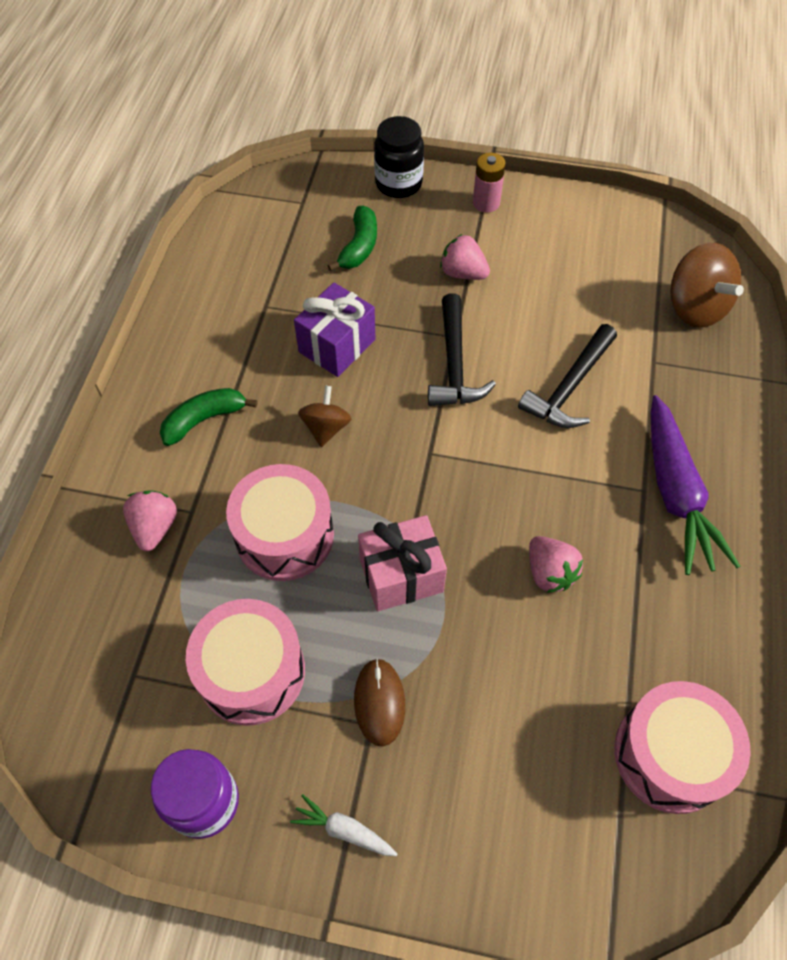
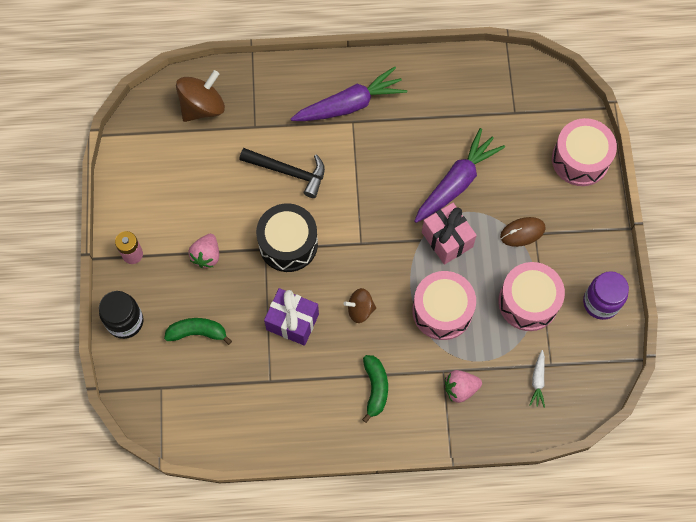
camera: 105 degrees left, 10 degrees up
(204, 419) = (375, 388): green banana -> green banana turned 135 degrees counterclockwise
(343, 830) = (590, 233): white carrot -> white carrot (537, 381)
(454, 364) = (288, 244): black hammer -> black drum
(502, 620) = (457, 182): none -> purple carrot
(549, 572) = (421, 163): pink strawberry -> none
(670, 755) = (502, 93): pink drum -> pink drum (580, 159)

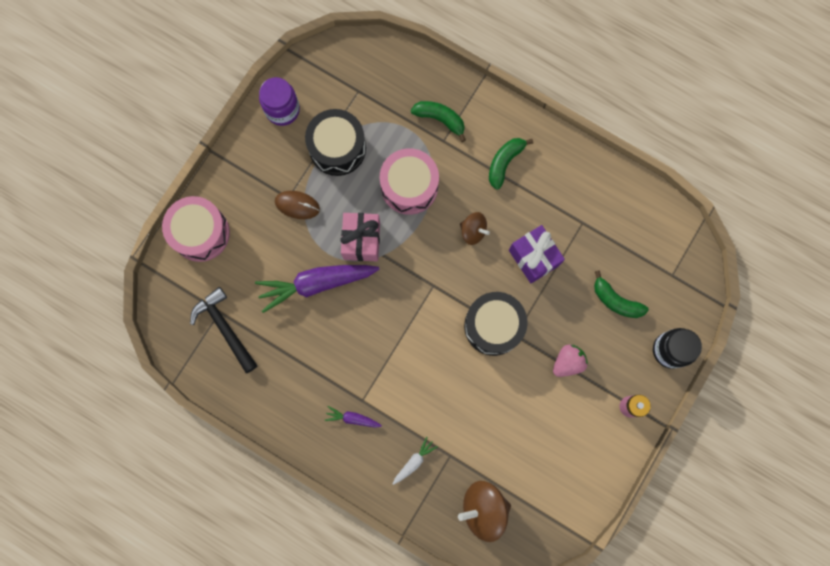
camera: 145 degrees left, 10 degrees up
(288, 172) = (450, 391): black hammer -> black hammer (225, 328)
(350, 104) = (352, 418): purple carrot -> purple carrot, size x0.45
(460, 389) = (440, 119): pink strawberry -> green banana
(528, 302) = (337, 148): pink drum -> black drum
(537, 381) = (378, 86): white carrot -> white carrot (414, 461)

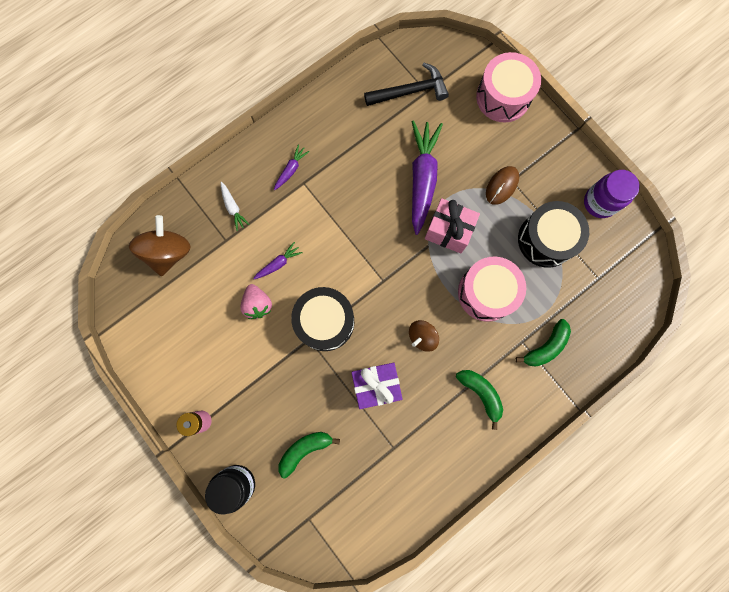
camera: 110 degrees right, 0 degrees up
(454, 393) = (278, 263): none -> purple carrot
(567, 362) = (265, 378): pink strawberry -> pink strawberry (258, 304)

